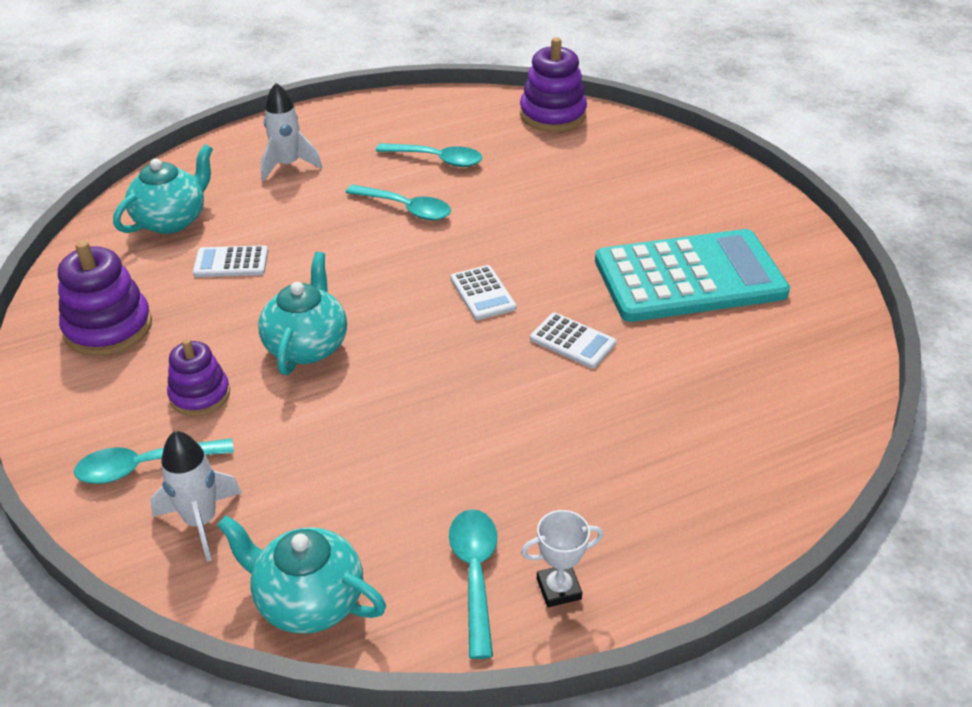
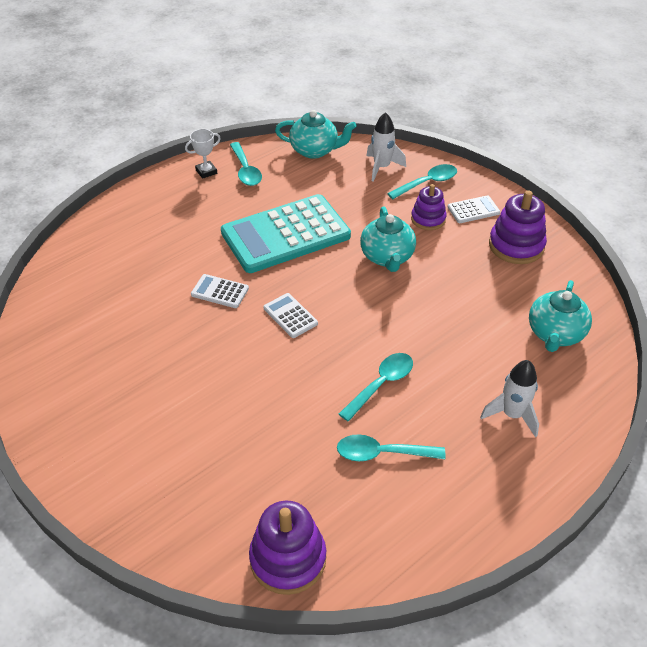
camera: 165 degrees right, 5 degrees up
(231, 262) = (480, 306): white calculator -> white calculator (473, 210)
(406, 209) = (381, 384): turquoise spoon -> turquoise spoon turned 120 degrees clockwise
(689, 277) = (139, 360): turquoise calculator -> turquoise calculator (285, 234)

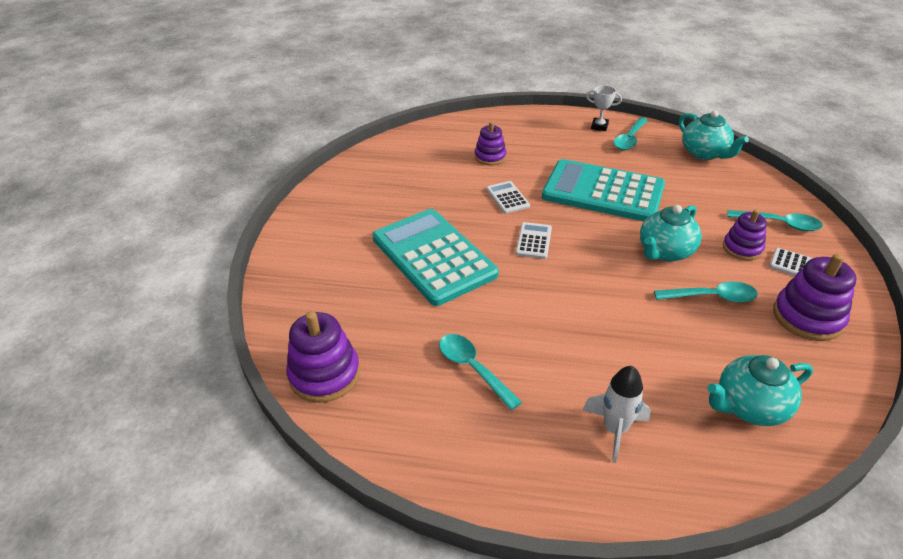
camera: 50 degrees right, 5 degrees down
(152, 261) = (490, 157): none -> purple stacking toy
(232, 390) = (433, 256): none -> turquoise calculator
(381, 384) = (536, 327): turquoise spoon -> turquoise spoon (712, 297)
(382, 167) = (749, 192): white rocket -> none

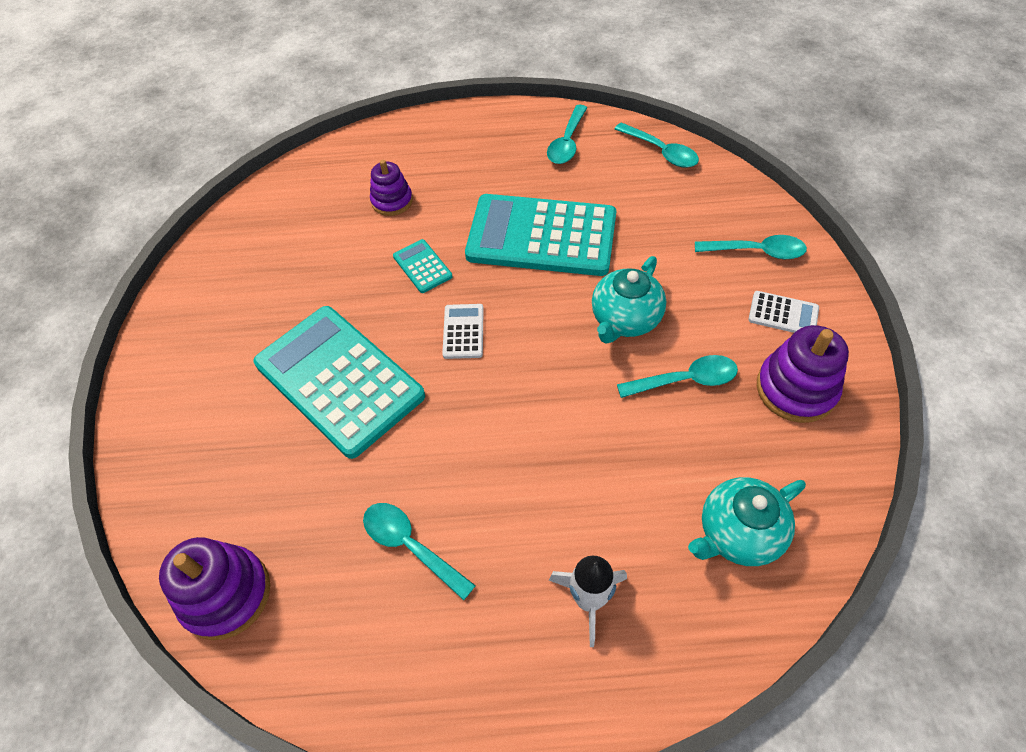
camera: 10 degrees left, 15 degrees up
(507, 198) = (422, 266): white calculator -> turquoise calculator
(599, 126) = (527, 126): white trophy -> none
(704, 153) = (661, 152): turquoise teapot -> turquoise spoon
(742, 248) = (715, 297): purple stacking toy -> none

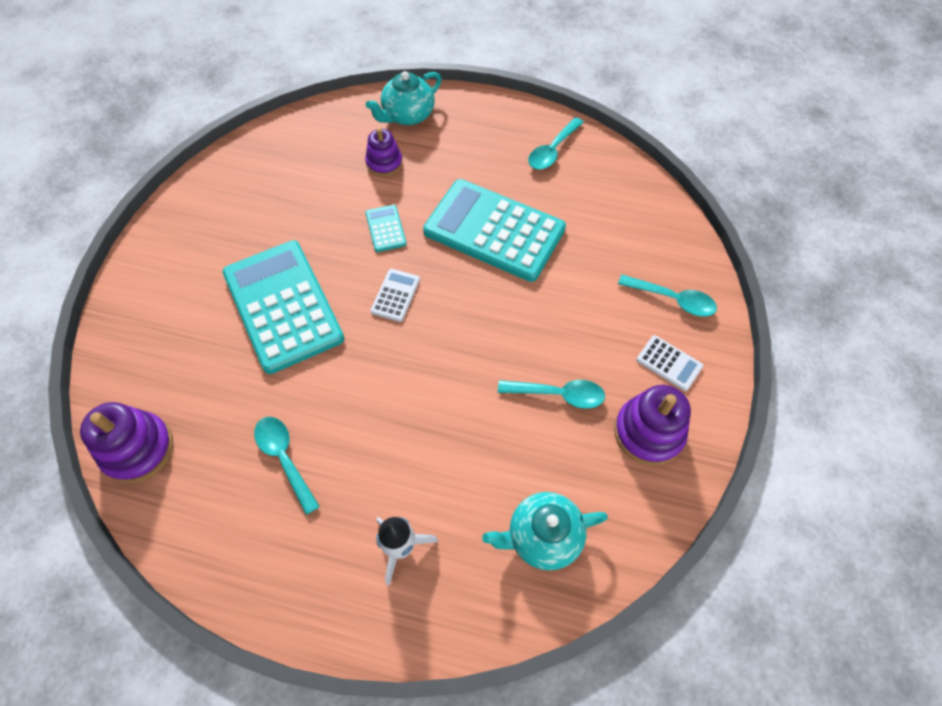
camera: 15 degrees right, 5 degrees up
(625, 320) = (531, 326): turquoise teapot -> turquoise teapot (407, 115)
(661, 152) = (631, 182): turquoise spoon -> none

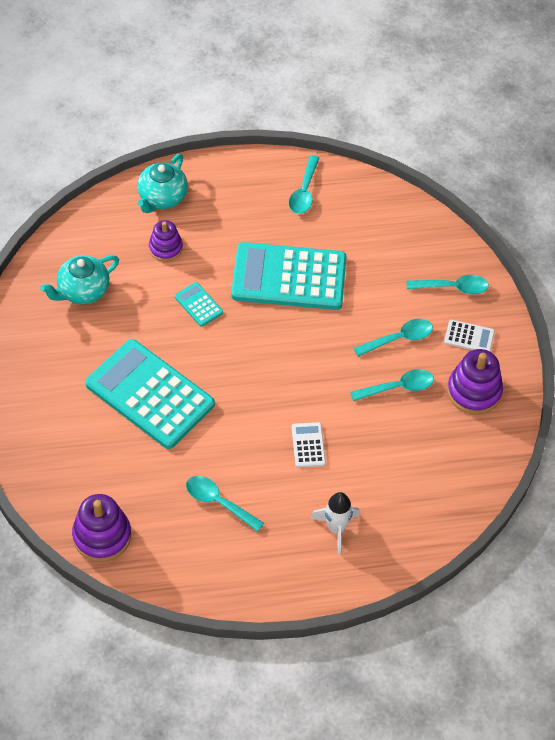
camera: 25 degrees left, 5 degrees down
(395, 295) = (236, 356): white calculator -> white calculator (308, 445)
(542, 536) = (430, 486): turquoise teapot -> turquoise teapot (82, 291)
(585, 337) = (399, 338): none -> turquoise spoon

